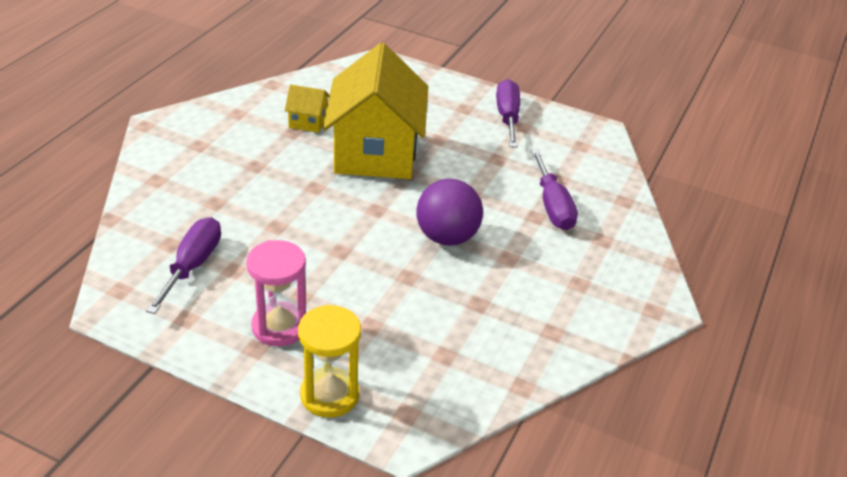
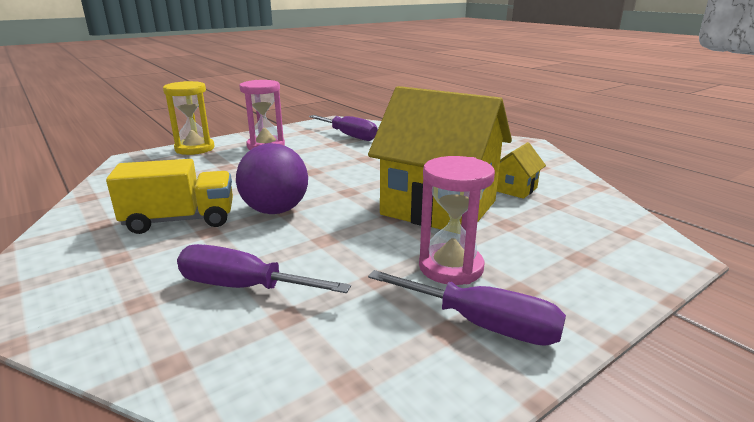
camera: 120 degrees right, 15 degrees down
(461, 134) = (451, 267): none -> pink hourglass
(507, 284) = (180, 220): none -> yellow truck

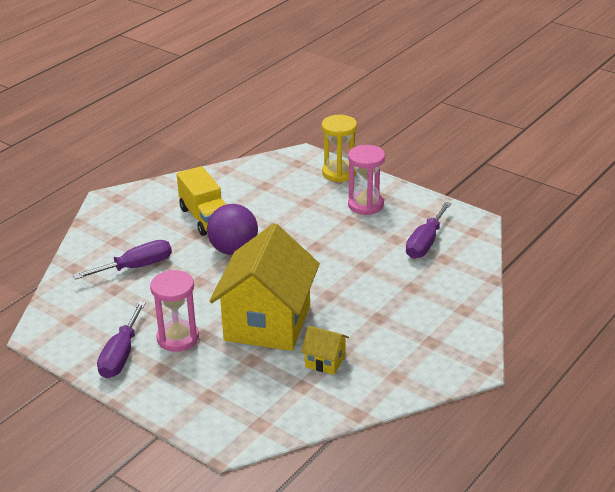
camera: 75 degrees right, 10 degrees up
(243, 287) = (136, 267): purple screwdriver -> purple screwdriver turned 60 degrees clockwise

